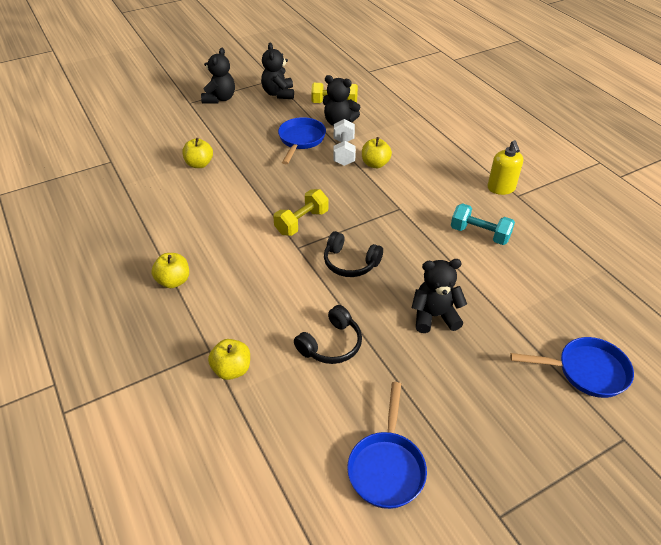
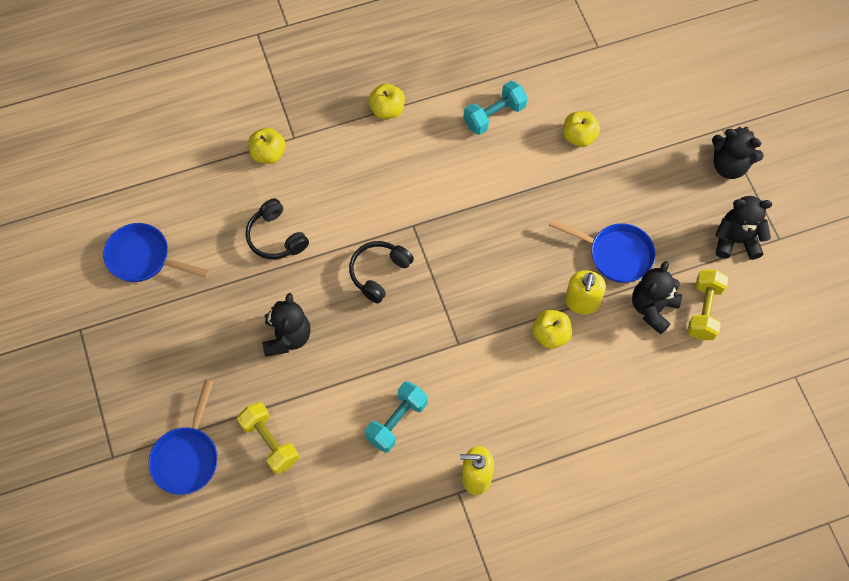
camera: 100 degrees right, 20 degrees up
(179, 211) = (494, 115): none -> turquoise dumbbell
(301, 222) = (453, 234): yellow dumbbell -> yellow dumbbell (270, 442)
(344, 152) = (582, 302): white dumbbell -> yellow soap dispenser

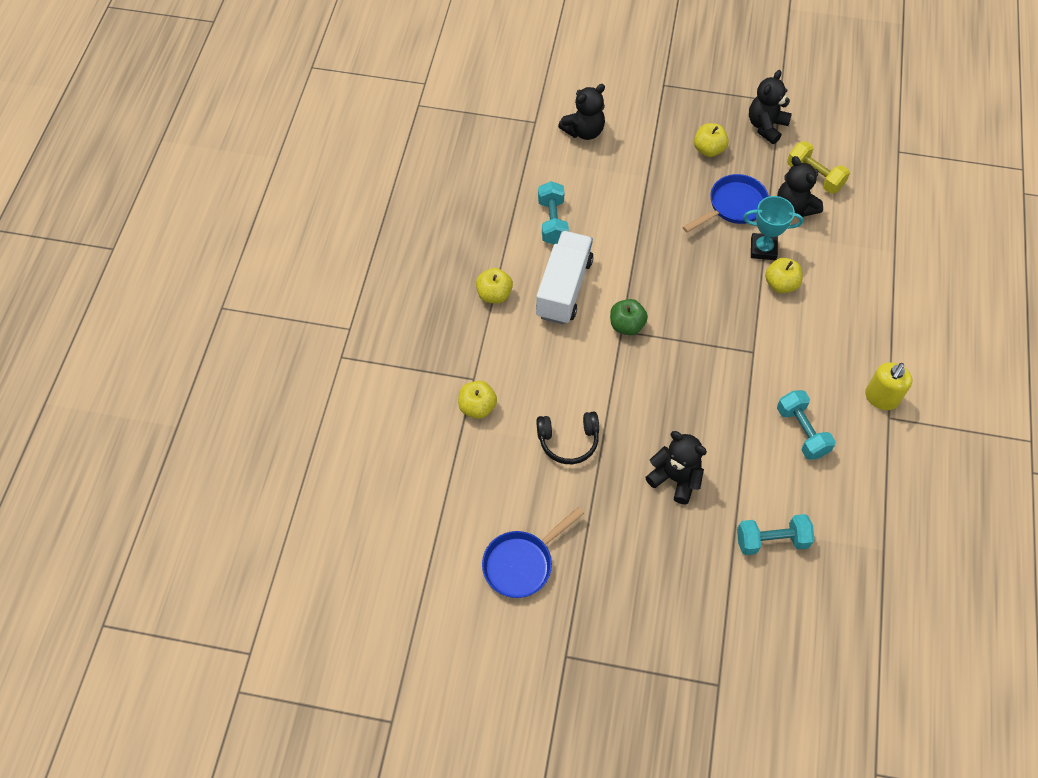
camera: 60 degrees left, 5 degrees down
(187, 457) = (752, 617): blue pan -> none
(270, 442) = (771, 540): yellow dumbbell -> turquoise dumbbell
(379, 273) = (652, 377): black headphones -> none
(421, 227) = (626, 325): none -> green apple
(428, 159) = (564, 288): none -> white truck
(579, 137) = (611, 176): yellow apple -> yellow apple (708, 149)
(582, 302) = (763, 249): yellow soap dispenser -> turquoise trophy
(729, 165) = (699, 97): black teddy bear -> black teddy bear (584, 131)

